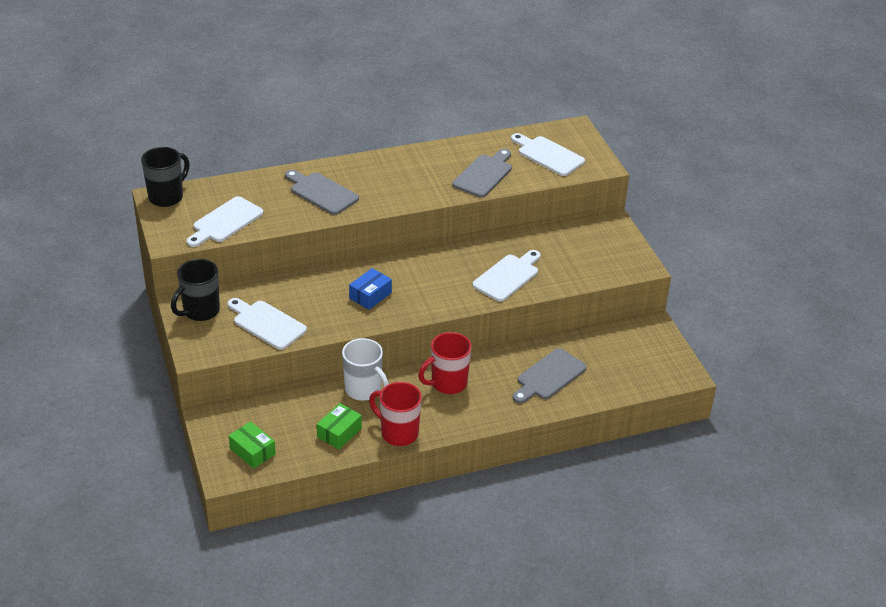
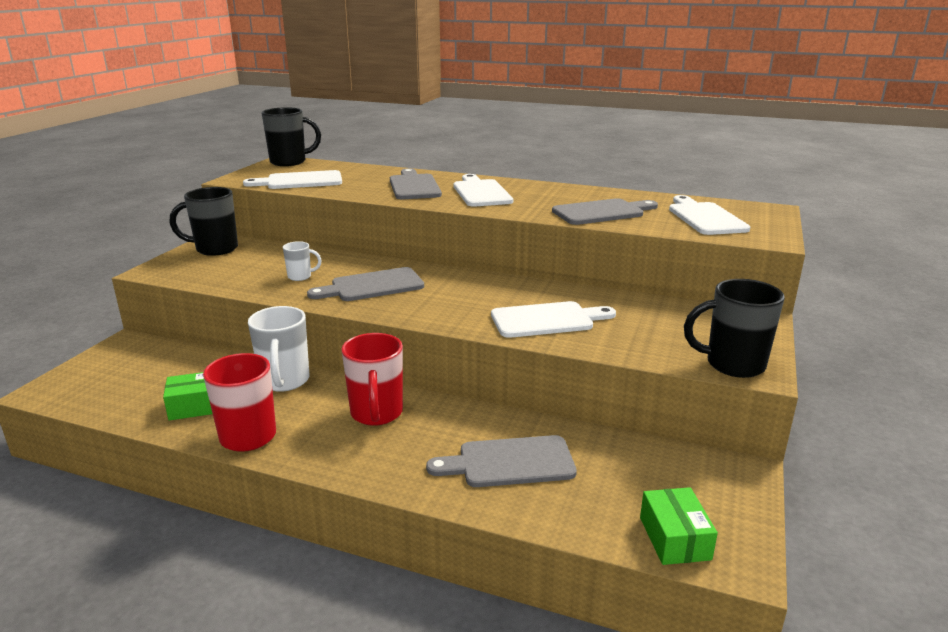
camera: 40 degrees right, 15 degrees down
(252, 451) = (102, 384): green box -> green box (674, 538)
(267, 323) = (246, 273): white cutting board -> white cutting board (481, 192)
(310, 309) = (300, 276): none -> white mug
(370, 295) = (372, 286): blue box -> grey cutting board
(447, 383) = (376, 414): red mug -> red mug turned 105 degrees counterclockwise
(628, 267) = (733, 365): none -> black mug

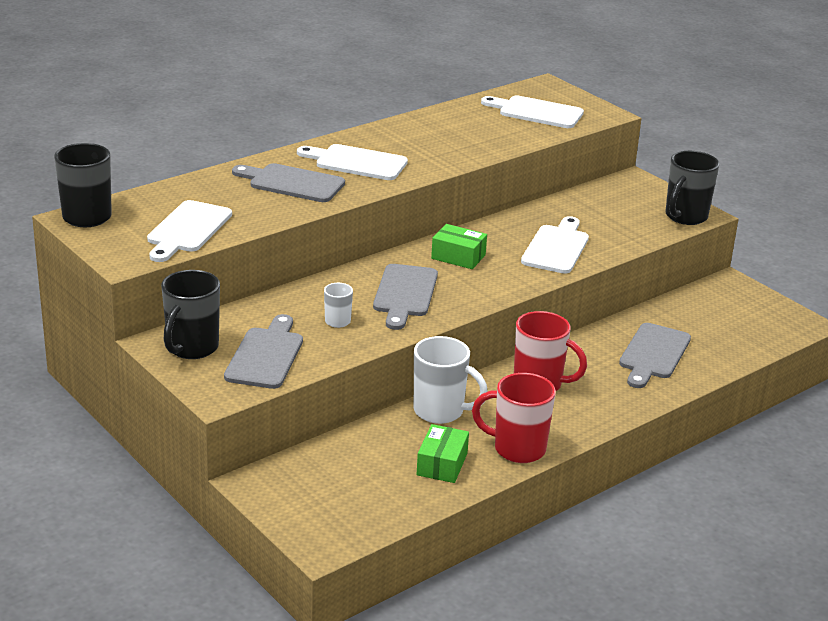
camera: 60 degrees left, 5 degrees up
(602, 212) = (478, 139): grey cutting board -> grey cutting board (266, 355)
(674, 538) = (771, 332): green box -> green box (458, 256)

